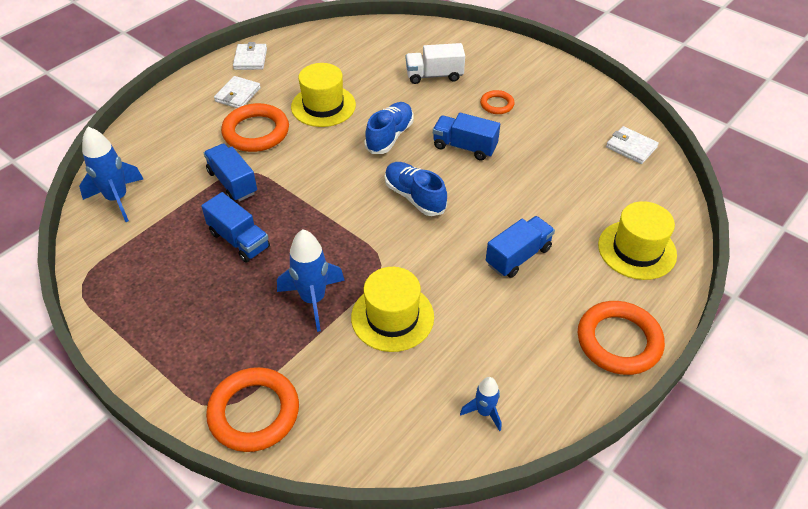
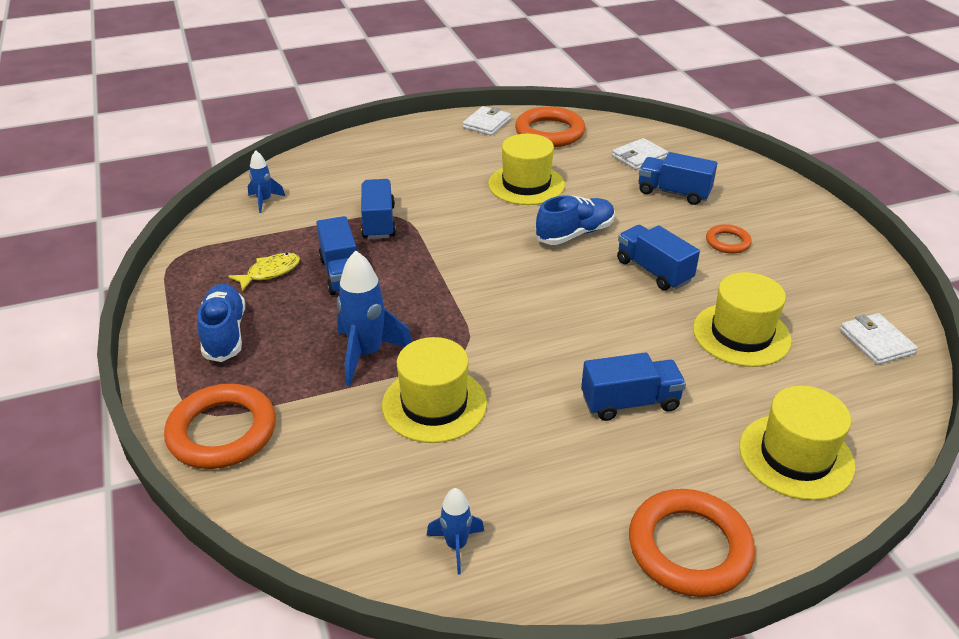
camera: 30 degrees right, 10 degrees down
(117, 199) = (264, 201): blue rocket -> blue rocket, size x0.57
(178, 263) = (270, 272): none -> yellow fish
(238, 95) = (448, 150): white wallet -> white wallet (639, 157)
(256, 132) = (438, 186): orange ring -> orange ring (549, 132)
(414, 197) = (555, 299): blue shoe -> blue shoe (225, 334)
(434, 75) = (673, 193): white truck -> blue truck
(551, 175) = (741, 334): none -> yellow hat

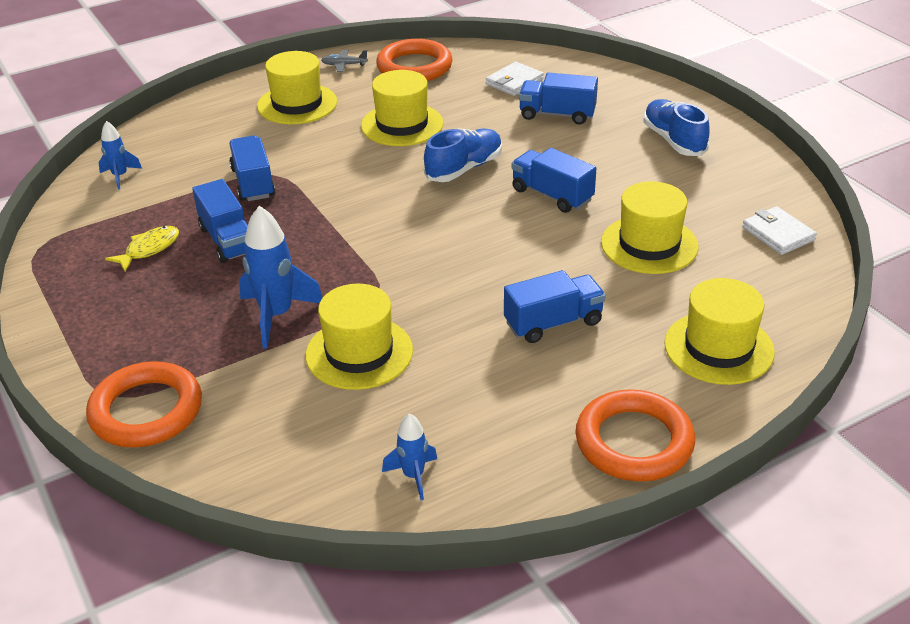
camera: 10 degrees left, 0 degrees up
(225, 334) = (118, 317): blue shoe -> blue shoe (674, 140)
(436, 154) = (297, 104): none -> yellow hat
(486, 123) = (344, 65): white wallet -> grey plane
(727, 242) = (620, 157): orange ring -> none

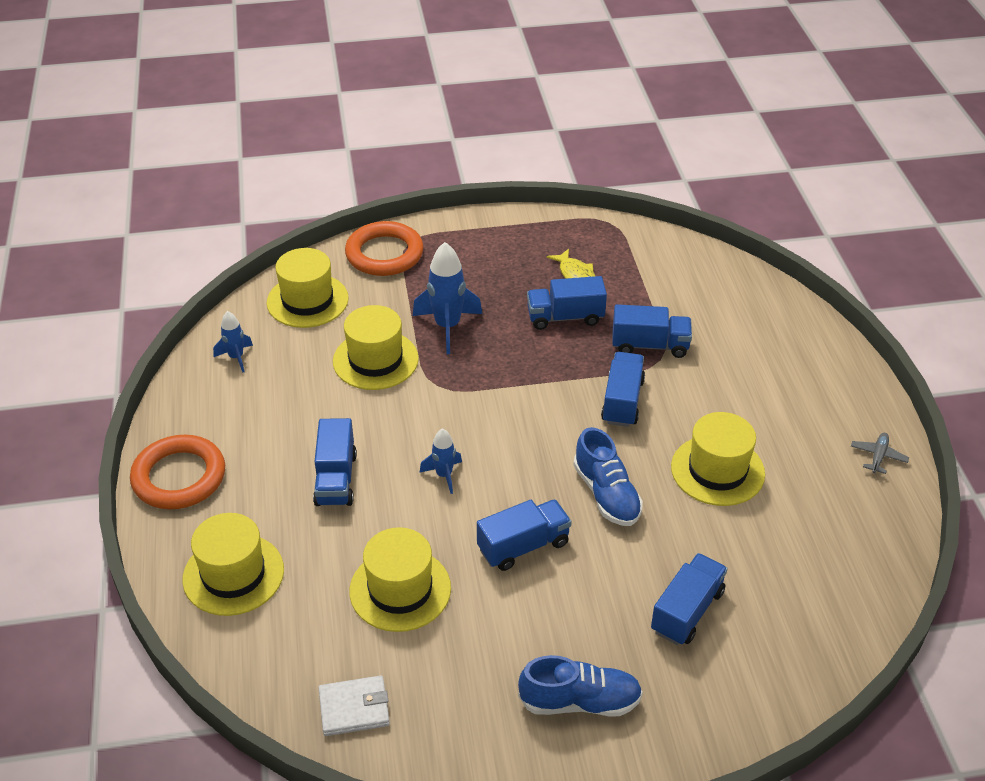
camera: 110 degrees right, 5 degrees up
(120, 176) = (699, 271): blue rocket -> blue rocket (444, 475)
(297, 104) = (794, 401): yellow hat -> yellow hat (307, 300)
(342, 183) = (622, 401): none -> blue truck
(414, 67) = (854, 516): orange ring -> none
(514, 82) = (784, 599): white wallet -> none

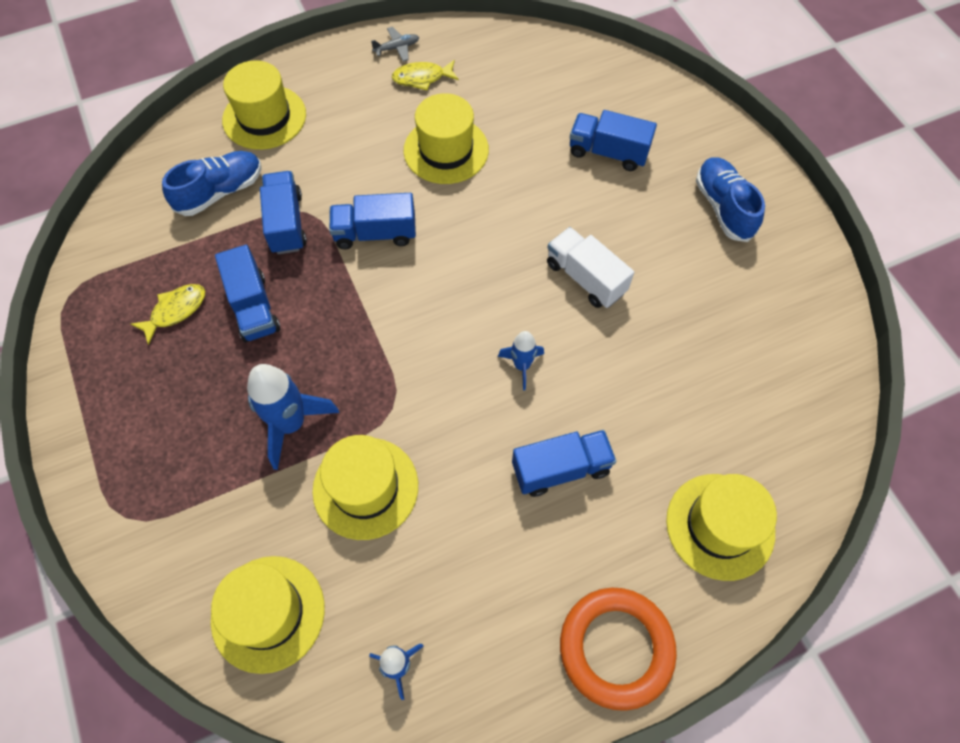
camera: 105 degrees left, 20 degrees up
(354, 708) = (808, 365): white wallet -> none
(384, 254) = (155, 543): orange ring -> none
(400, 589) = (673, 365): yellow hat -> yellow hat (264, 117)
(523, 546) = (585, 278): blue truck -> white truck
(606, 494) = (501, 226): blue shoe -> blue shoe (220, 192)
(828, 469) = (422, 78): none -> yellow fish
(878, 456) = (397, 48): grey plane -> grey plane turned 150 degrees clockwise

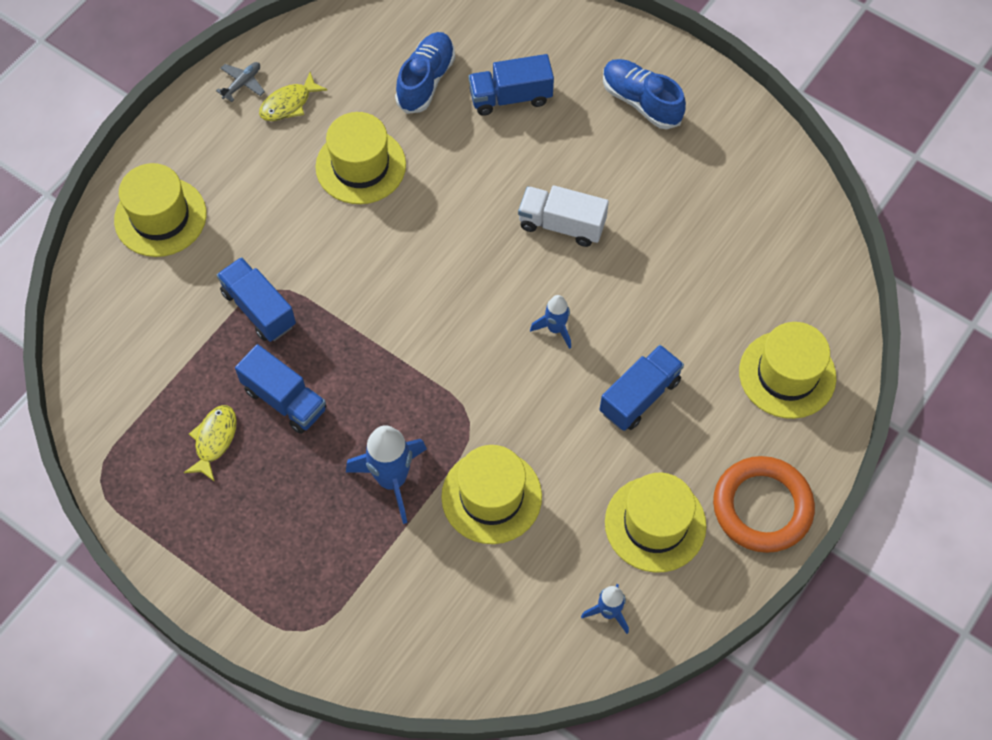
camera: 30 degrees left, 0 degrees up
(220, 192) = (172, 311): blue shoe -> blue shoe (426, 81)
(268, 613) = (479, 633): yellow hat -> yellow hat (655, 524)
(375, 233) = (349, 277): blue truck -> none

